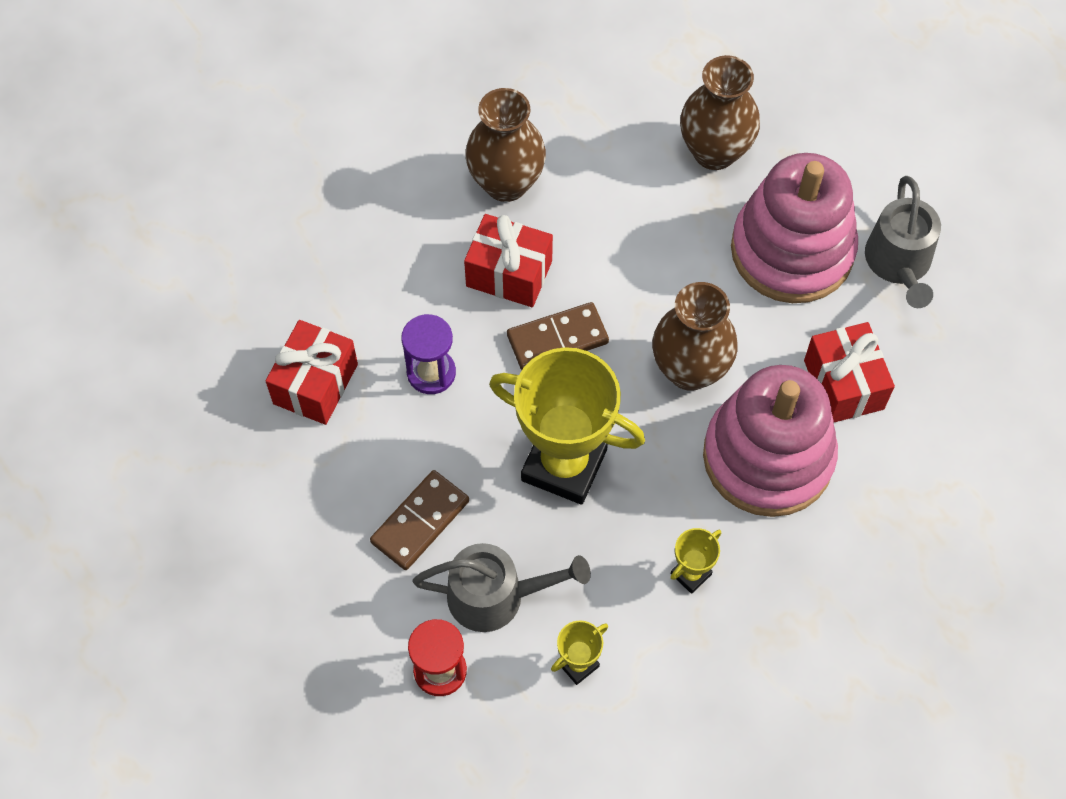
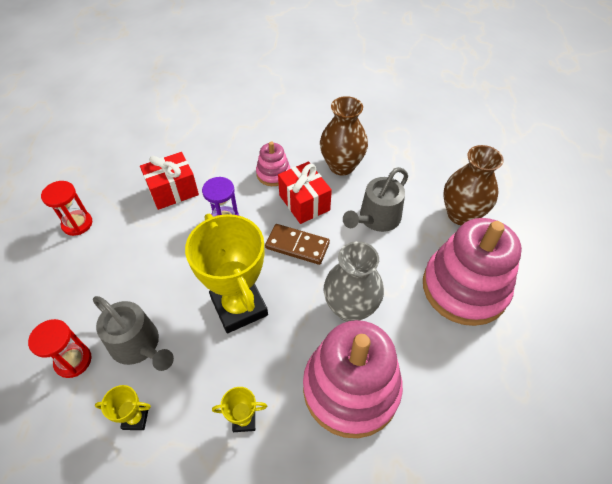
camera: 40 degrees right, 10 degrees down
(238, 525) = (77, 224): none -> red hourglass
(420, 521) = (147, 281): brown domino -> none
(426, 260) = (273, 174): none -> pink stacking toy
(690, 370) = (350, 308): brown vase -> grey vase
(843, 384) = (434, 382): red gift -> none
(899, 263) = (528, 338): grey watering can -> grey watering can (376, 218)

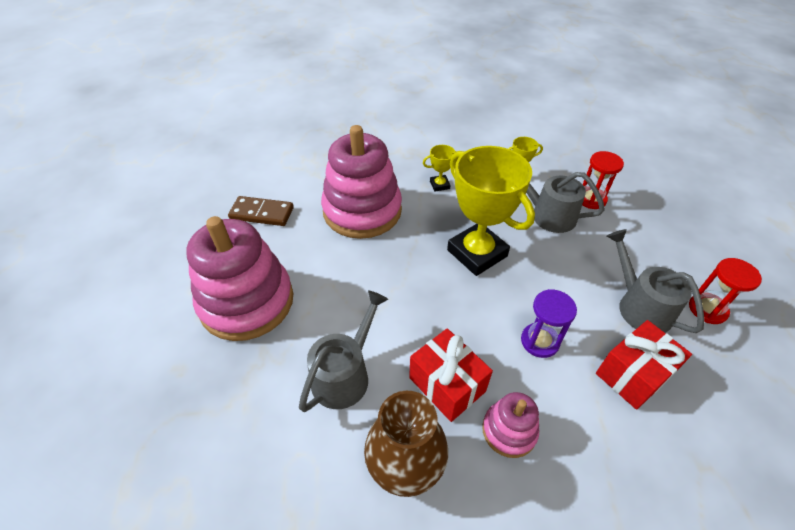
camera: 170 degrees right, 5 degrees down
(128, 234) = (639, 306): none -> grey watering can
(297, 245) = (439, 322): brown domino -> brown domino (262, 213)
(350, 308) = (369, 266): grey vase -> none
(461, 214) = (225, 400): brown vase -> none

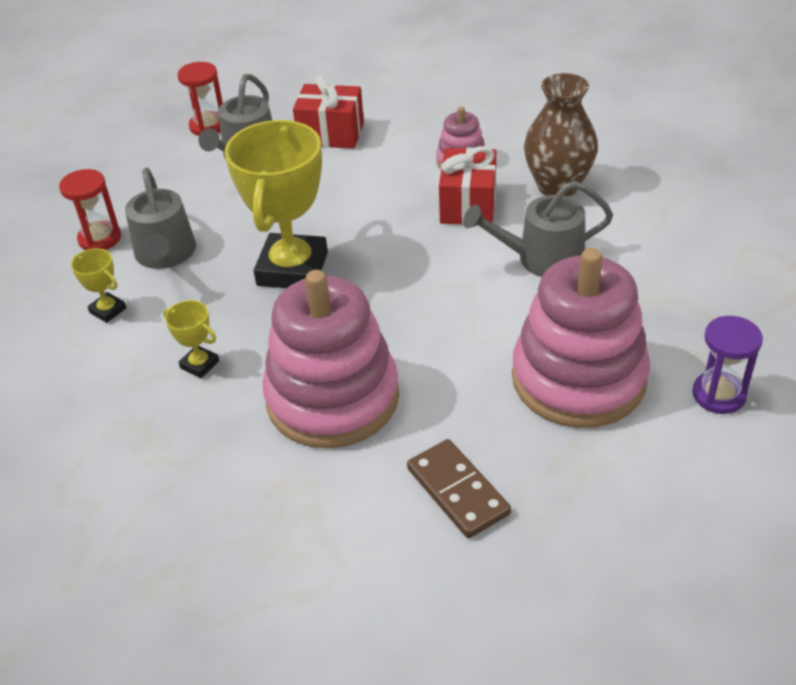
camera: 130 degrees left, 5 degrees down
(539, 341) = (358, 184): purple hourglass -> purple hourglass (719, 395)

